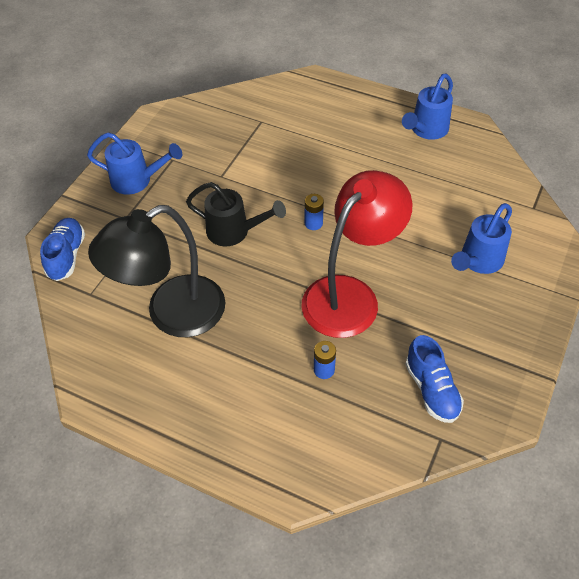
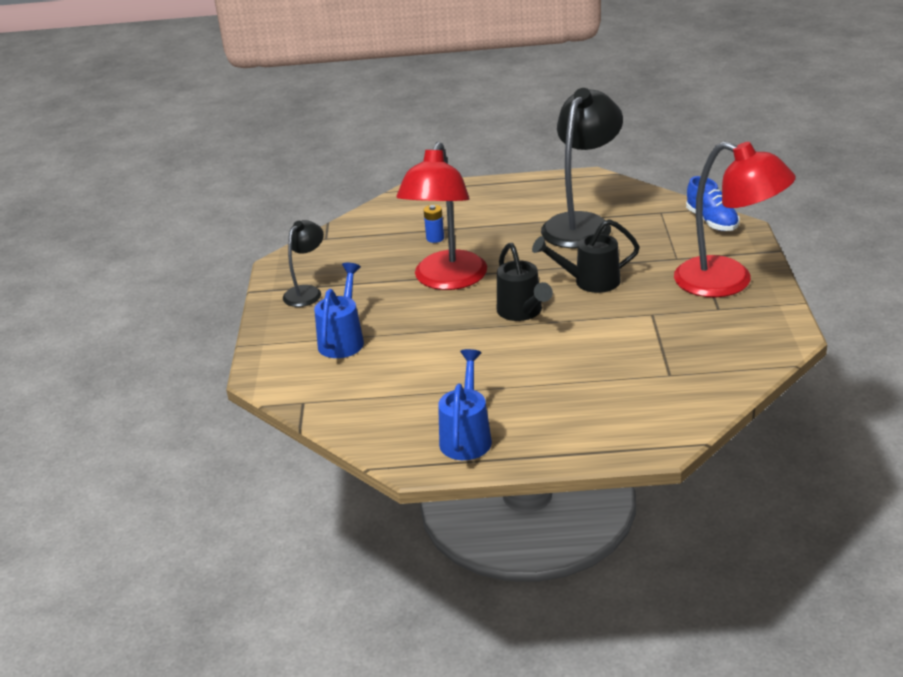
camera: 155 degrees right, 20 degrees down
(136, 180) = (728, 282): blue watering can -> red lamp
(313, 223) = (522, 312): blue battery -> black watering can
(432, 390) = (345, 256): blue shoe -> none
(492, 346) = (307, 292): none -> black lamp

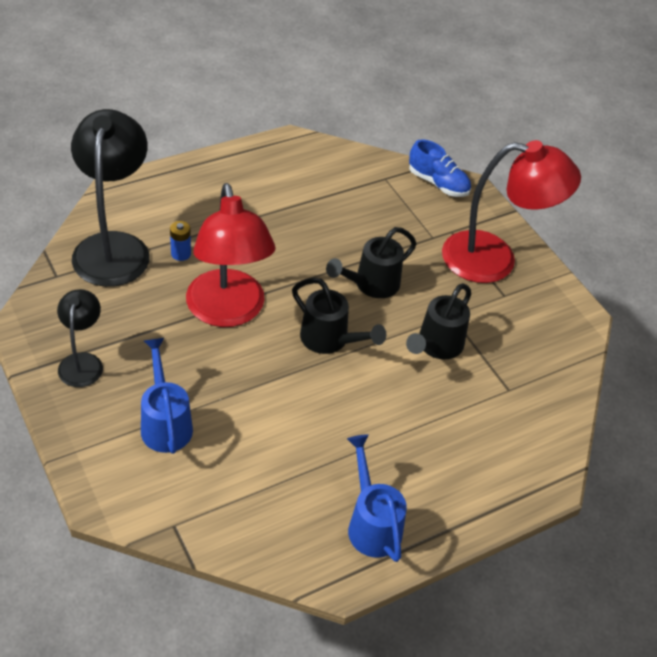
camera: 35 degrees left, 15 degrees up
(582, 224) = (320, 207): black lamp -> black lamp (114, 247)
(620, 332) = (436, 346): none -> black watering can

